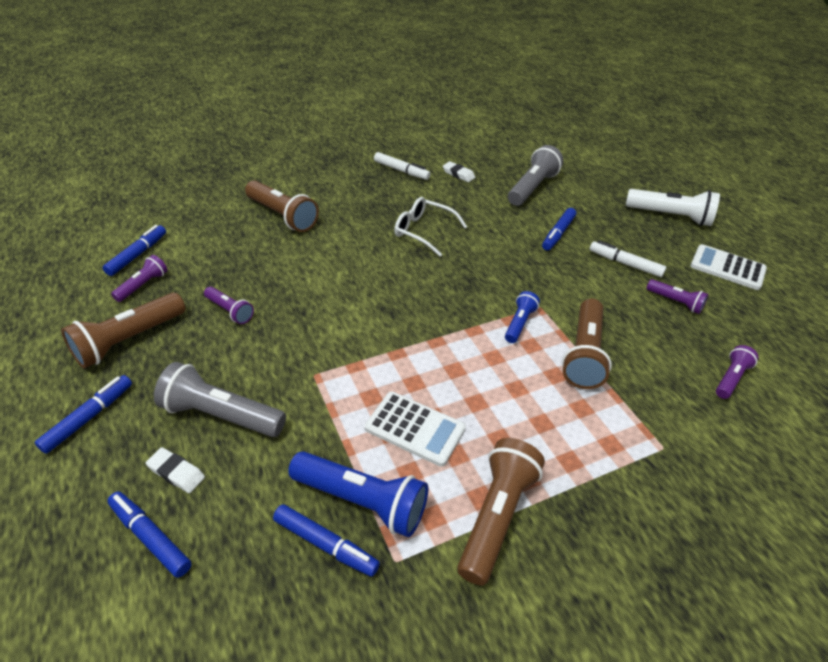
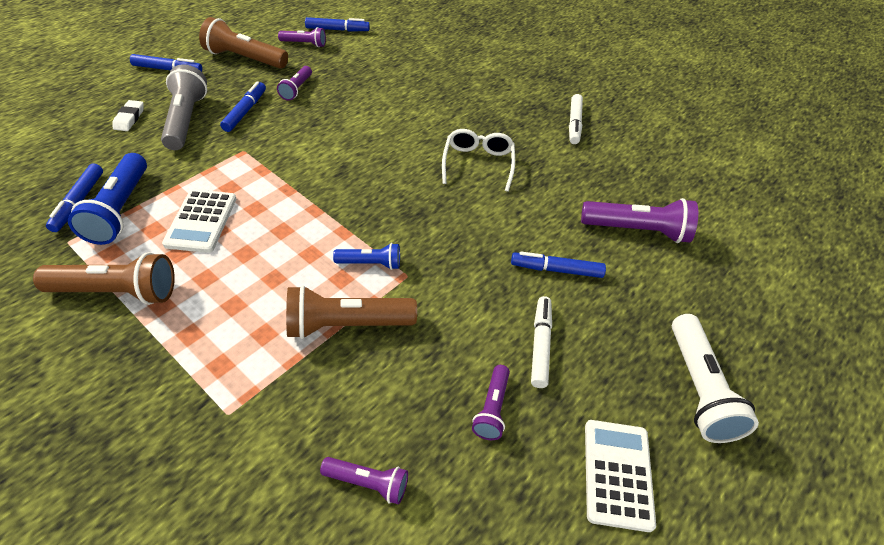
camera: 65 degrees right, 5 degrees up
(150, 537) = (76, 126): blue marker -> blue marker (245, 111)
(282, 216) = (436, 76): brown flashlight -> none
(458, 174) = (607, 165): white eraser -> none
(532, 188) = (637, 230): grey flashlight -> purple flashlight

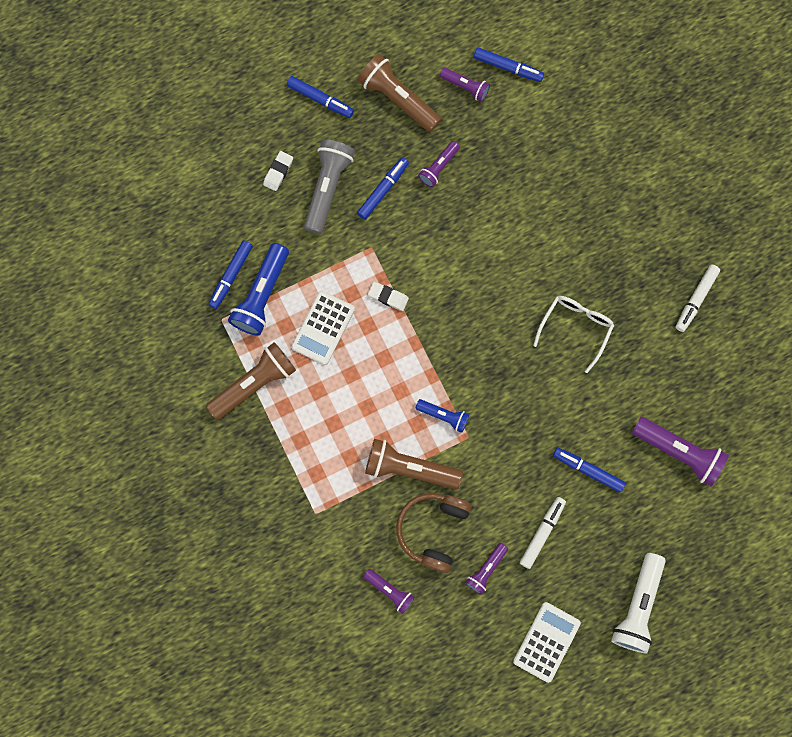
camera: 25 degrees right, 30 degrees up
(116, 292) = (254, 384): brown flashlight -> brown flashlight turned 60 degrees counterclockwise
(272, 181) = (388, 297): none -> white eraser
(402, 384) = (433, 530): none -> brown headphones

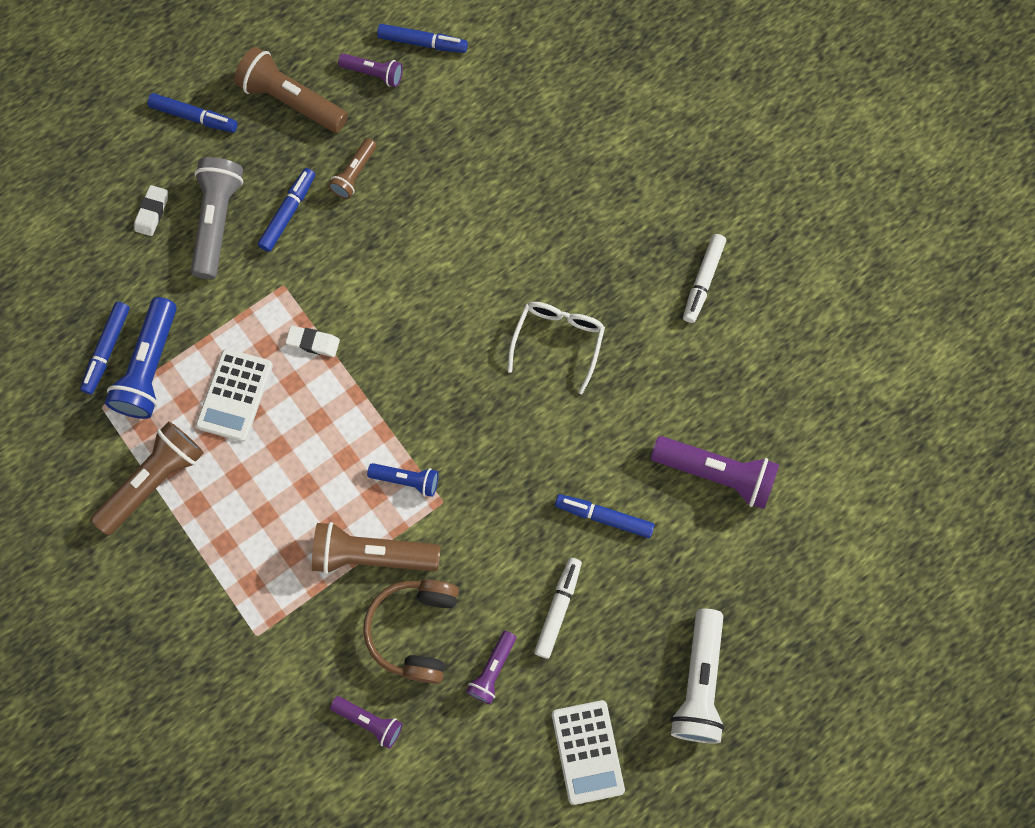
camera: 10 degrees left, 5 degrees down
(439, 167) = (354, 174): purple flashlight -> brown flashlight
(546, 642) = (587, 752): white calculator -> white calculator turned 150 degrees clockwise

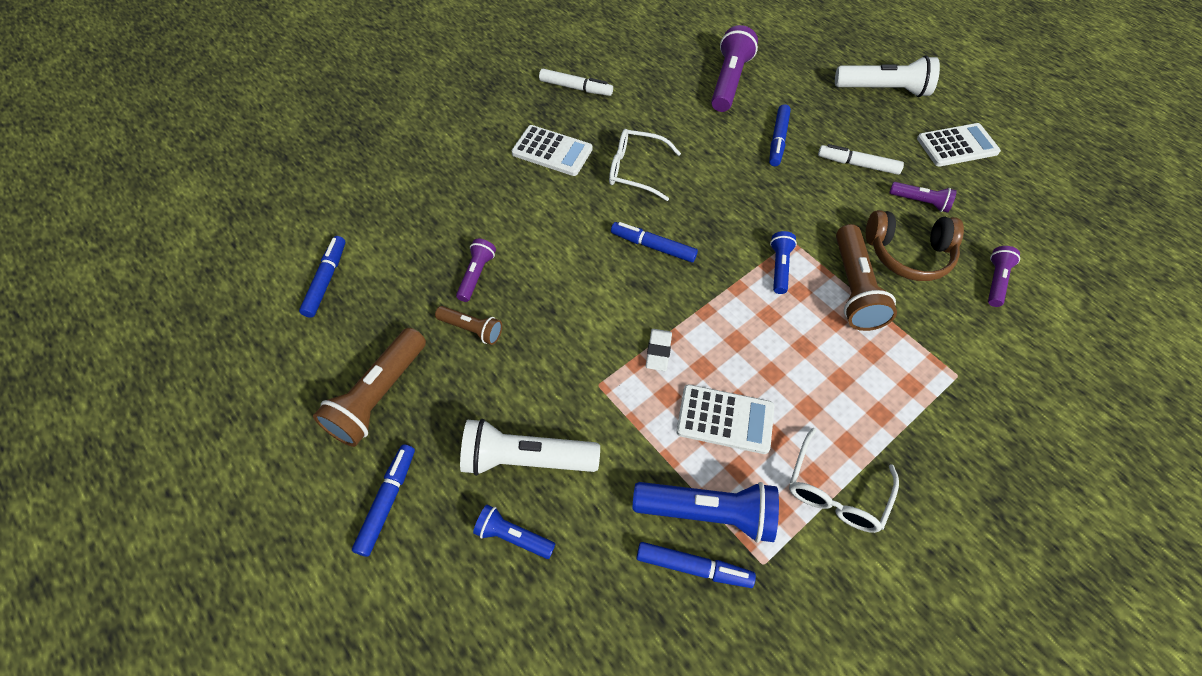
camera: 95 degrees left, 15 degrees down
(152, 212) = (513, 536): white eraser -> blue flashlight
(154, 481) = (835, 491): brown flashlight -> white glasses
(217, 222) = (526, 459): grey flashlight -> white flashlight
(288, 213) = (515, 387): blue marker -> blue marker (653, 246)
(373, 74) = (356, 320): purple flashlight -> purple flashlight (476, 275)
(591, 251) = (552, 151): none -> white calculator

